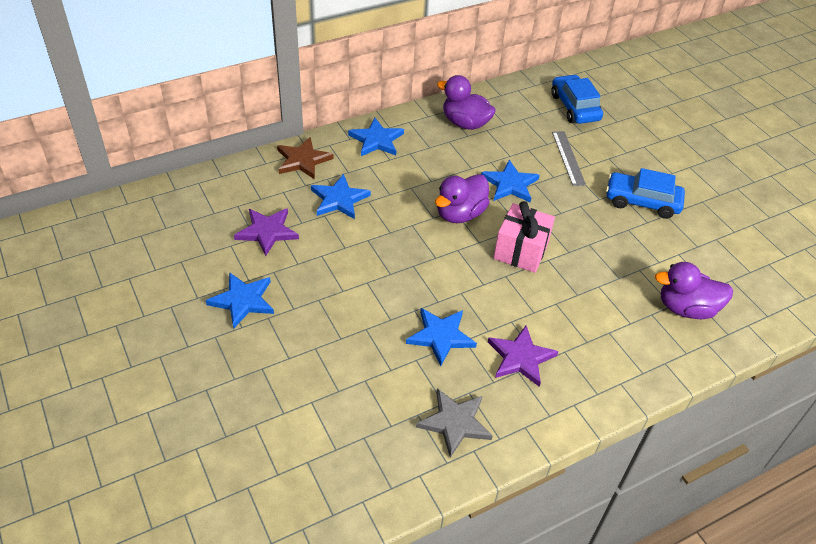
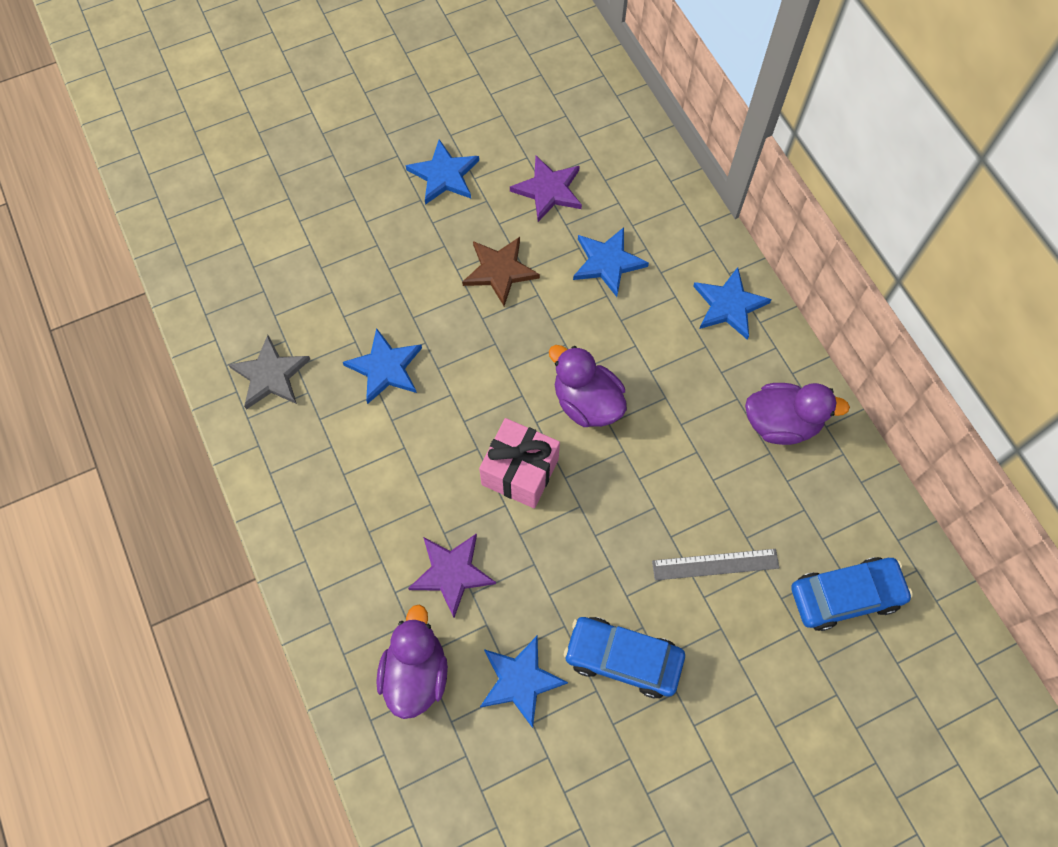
camera: 95 degrees right, 20 degrees up
(303, 160) = (679, 220): brown star -> brown star (500, 271)
(465, 123) = (781, 423): purple duck -> purple duck turned 60 degrees clockwise
(510, 184) = (649, 473): blue star -> blue star (520, 680)
(520, 358) = (349, 451): purple star -> purple star (451, 573)
(642, 202) = (623, 659): blue car -> blue car turned 90 degrees counterclockwise

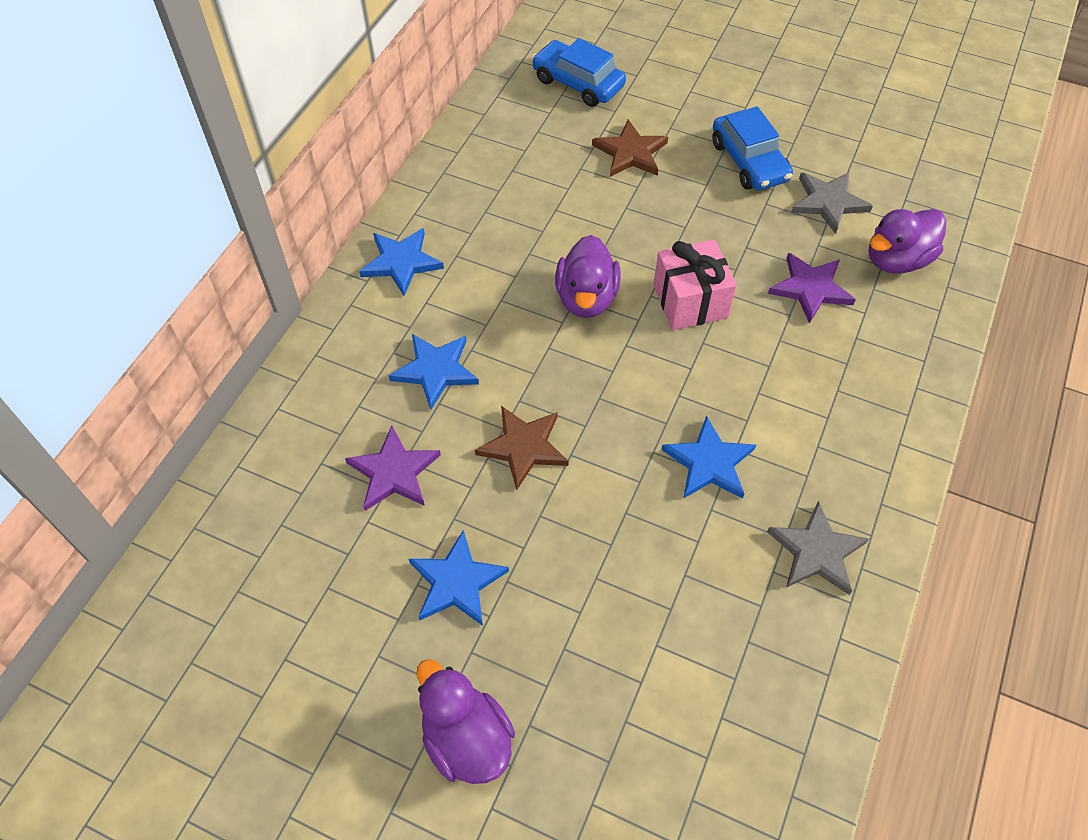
camera: 130 degrees left, 10 degrees down
(520, 680) = (828, 202): blue star -> grey star
(715, 564) = (630, 153): grey ruler -> brown star
(781, 423) = (480, 176): purple duck -> purple duck (466, 739)

